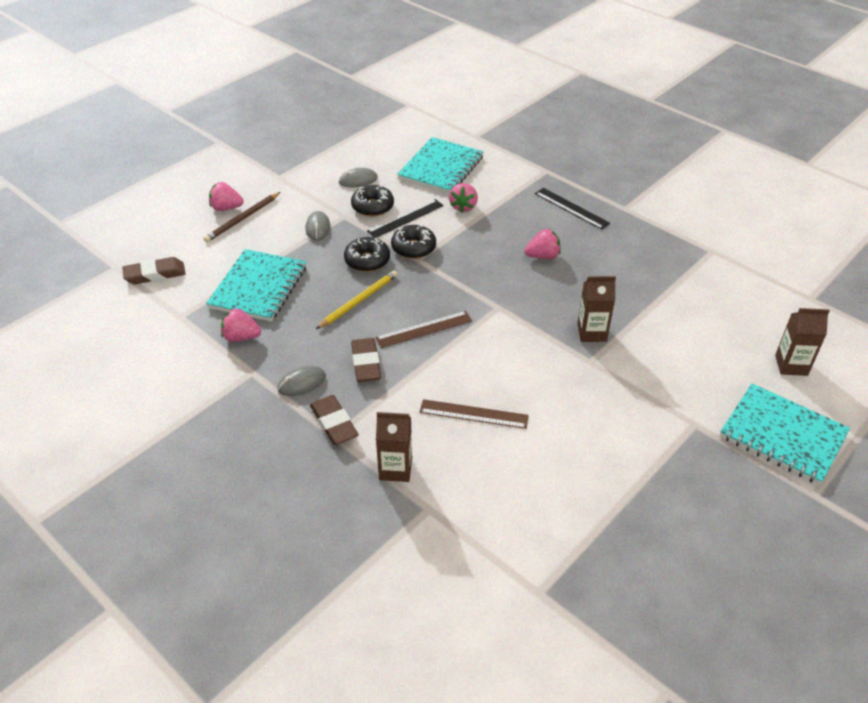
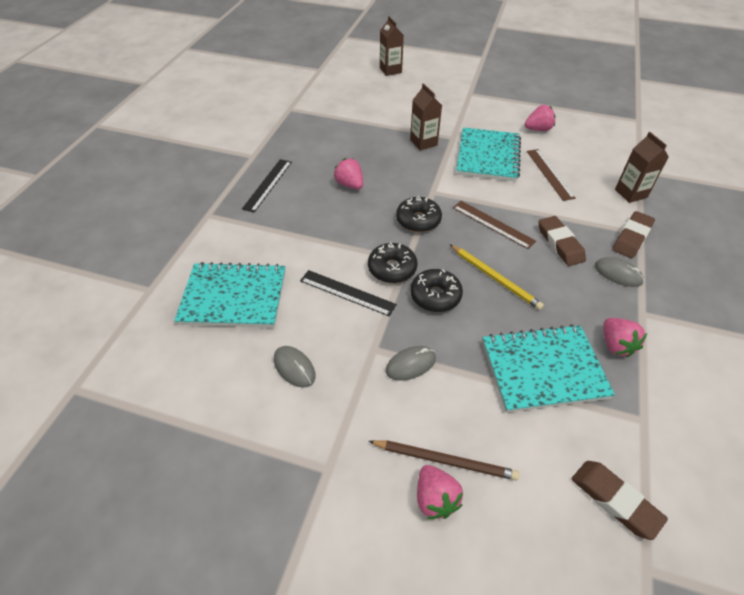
camera: 115 degrees left, 5 degrees up
(359, 301) = (495, 278): yellow pencil -> yellow pencil turned 150 degrees counterclockwise
(366, 363) = (560, 244): brown eraser -> brown eraser turned 75 degrees counterclockwise
(372, 207) = (342, 329): black donut -> black donut (418, 220)
(463, 206) = (302, 255): pink strawberry -> pink strawberry (538, 129)
(782, 435) = (451, 68): turquoise notebook -> turquoise notebook (488, 156)

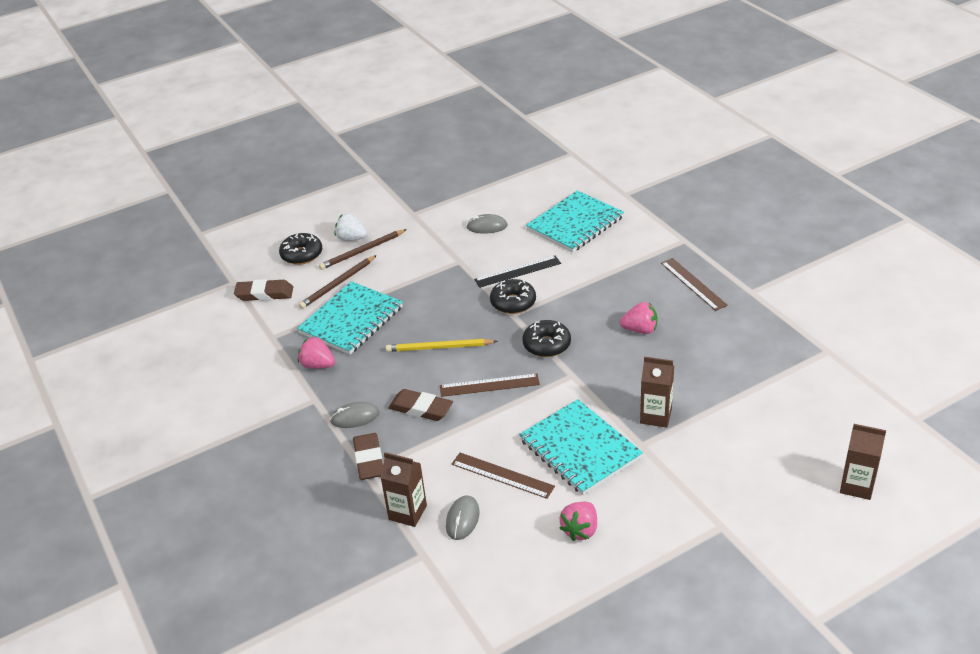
camera: 135 degrees right, 10 degrees down
(268, 185) = (693, 284): black ruler -> brown ruler
(410, 364) = (429, 269): grey mouse -> grey mouse (462, 519)
(435, 296) = (463, 309): black donut -> black donut (302, 255)
(435, 499) = (351, 238): pink strawberry -> white strawberry
(516, 433) = (338, 284): none -> brown pencil

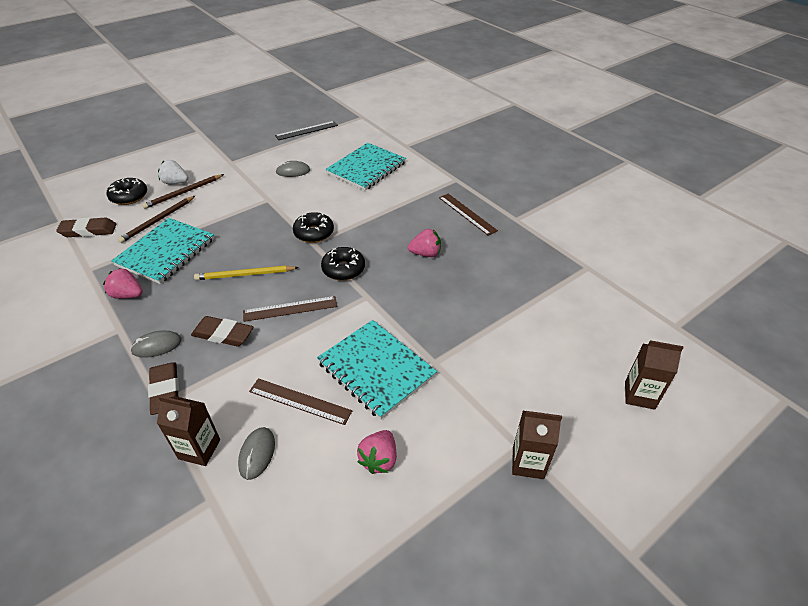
camera: 10 degrees left, 5 degrees up
(517, 271) = (318, 207): black ruler -> black ruler (306, 130)
(656, 416) = (445, 333): brown carton -> brown carton (528, 463)

